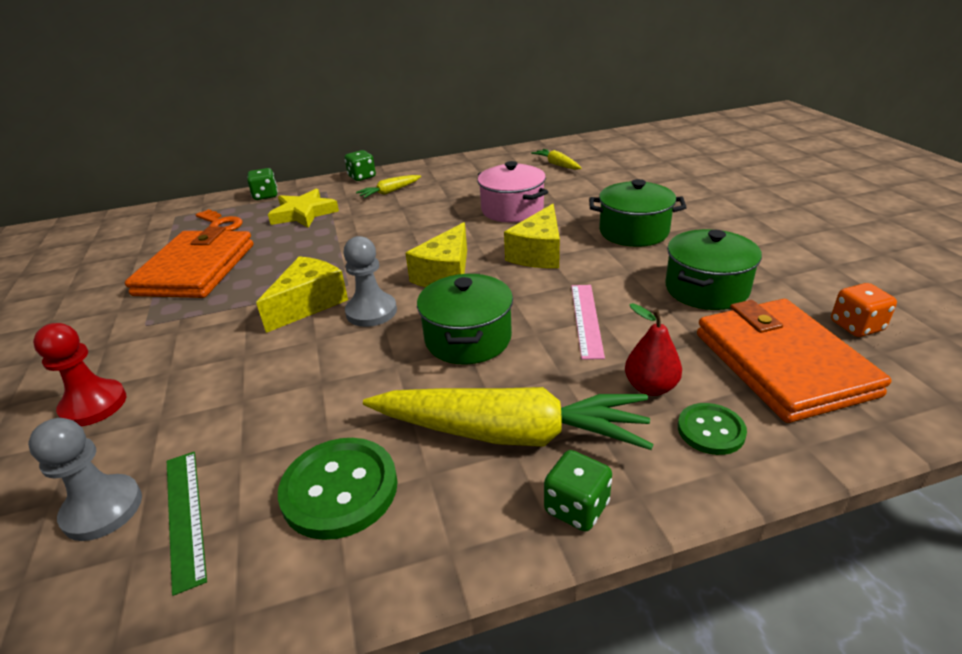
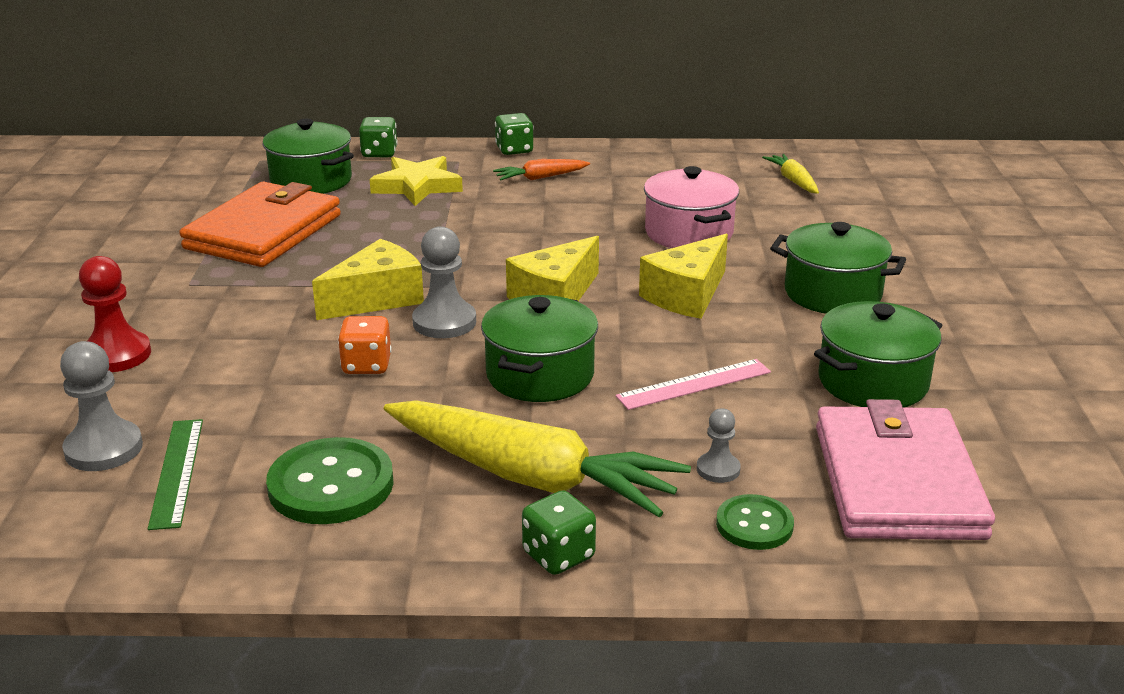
camera: 15 degrees right, 5 degrees down
(221, 224) = (311, 180): orange key -> green pot
(389, 192) = (540, 178): yellow carrot -> orange carrot
(586, 319) = (694, 384): pink ruler -> pink ruler turned 45 degrees clockwise
(650, 387) = (718, 469): red pear -> grey pawn
(782, 363) = (897, 481): orange wallet -> pink wallet
(856, 326) = (1031, 464): orange dice -> orange dice (366, 365)

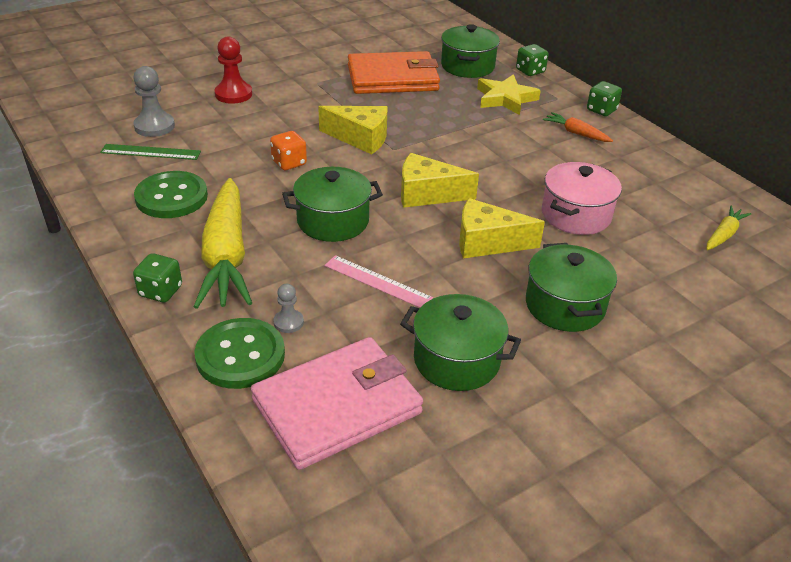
camera: 55 degrees right, 10 degrees up
(177, 472) = (150, 152): green ruler -> green ruler turned 45 degrees clockwise
(444, 322) = (358, 168): grey pawn -> none
(754, 525) = (240, 355): green button -> green button, size x1.69

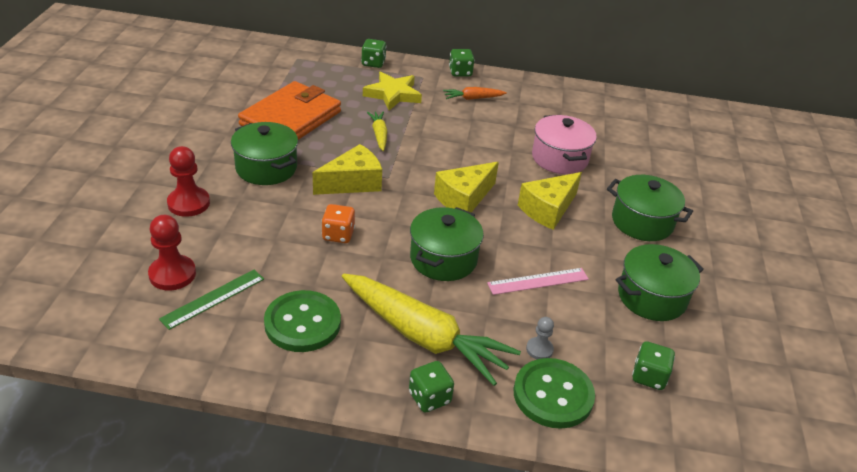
camera: 50 degrees left, 0 degrees up
(154, 126) = (172, 274): grey pawn -> red pawn
(337, 406) = (649, 376): pink wallet -> green dice
(467, 66) = (326, 80): green pot -> green pot (266, 168)
(724, 234) = (637, 124): yellow carrot -> yellow carrot (379, 135)

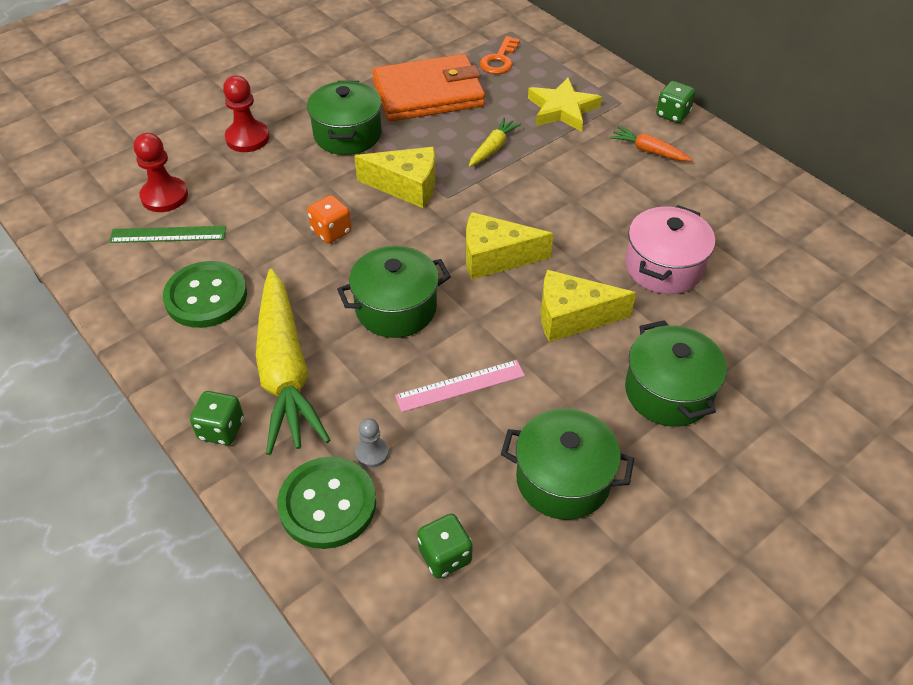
camera: 45 degrees right, 10 degrees up
(313, 79) = (499, 60): none -> orange key
(373, 63) = (584, 66): green dice -> none
(538, 281) = (460, 385): pink ruler -> pink ruler turned 45 degrees counterclockwise

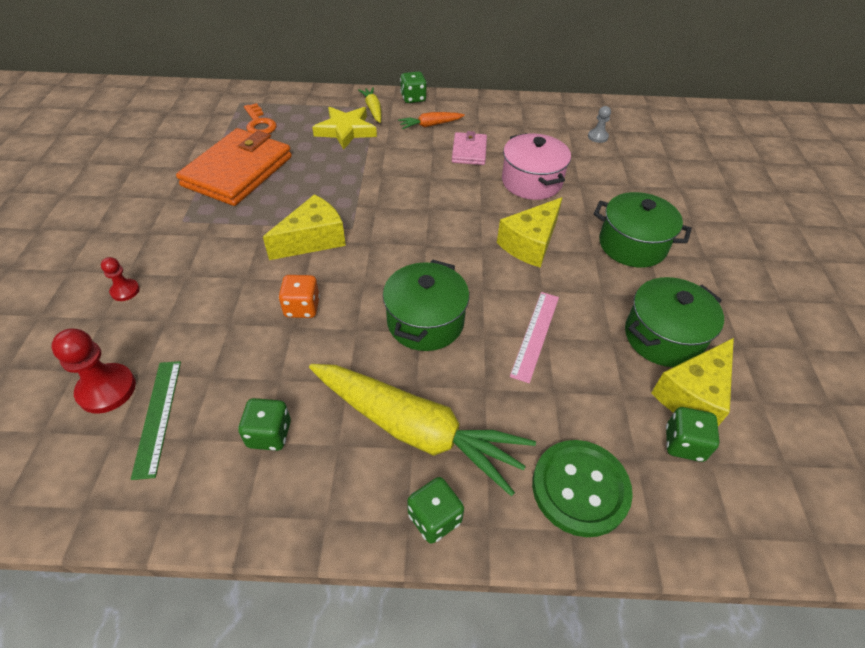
camera: 50 degrees left, 0 degrees up
(168, 234) = (158, 416): green ruler -> green ruler turned 45 degrees counterclockwise
(206, 296) = (269, 434): green button -> green dice
(247, 138) = (125, 291): red pawn -> red pawn, size x0.57
(347, 134) = (214, 234): green pot -> none
(372, 453) = (553, 426): grey pawn -> grey pawn (597, 137)
(493, 148) = (336, 178): yellow carrot -> yellow carrot (373, 109)
(495, 257) = (437, 242): yellow cheese -> yellow cheese (693, 395)
(648, 199) = (469, 151): none -> pink wallet

